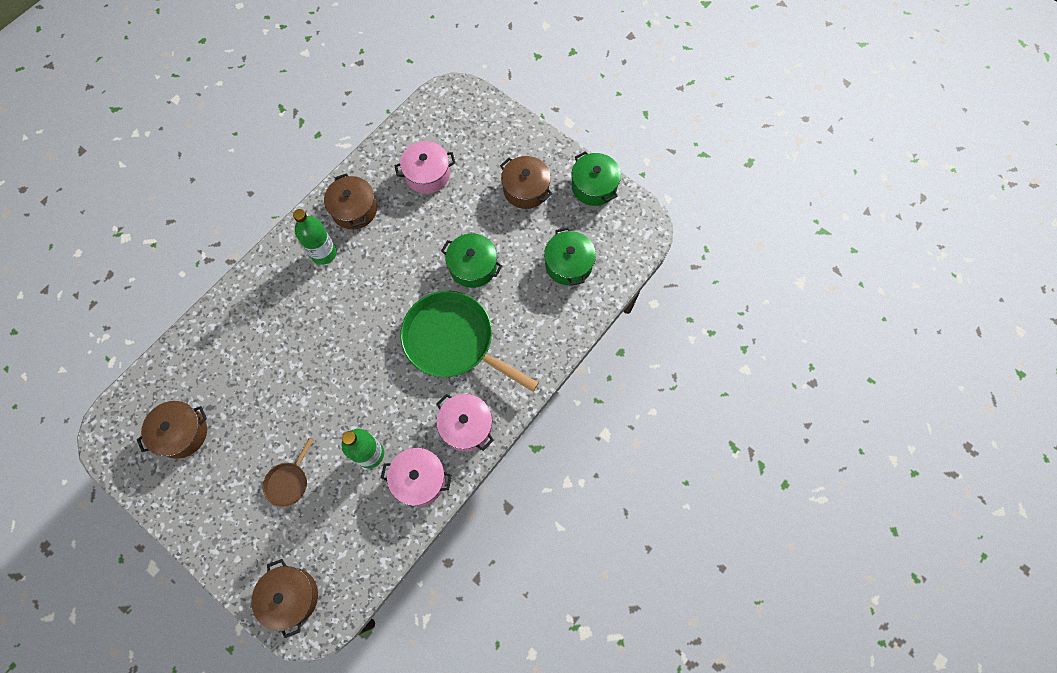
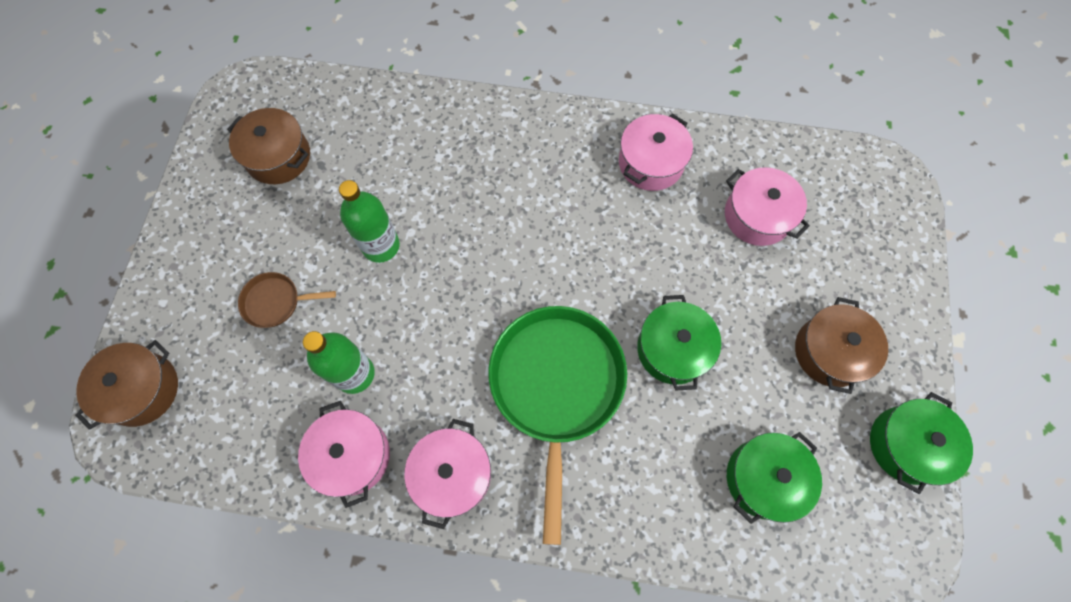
camera: 60 degrees right, 0 degrees up
(323, 253) = (573, 165): green bottle -> green bottle (381, 246)
(354, 209) = (650, 163): brown pot -> pink pot

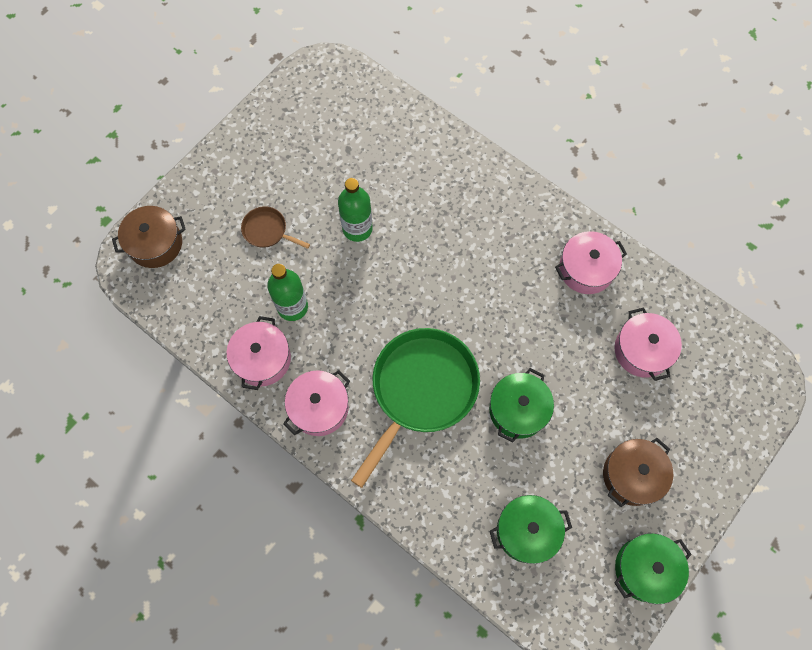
camera: 30 degrees right, 0 degrees up
(278, 157) = (322, 128): brown pot -> none

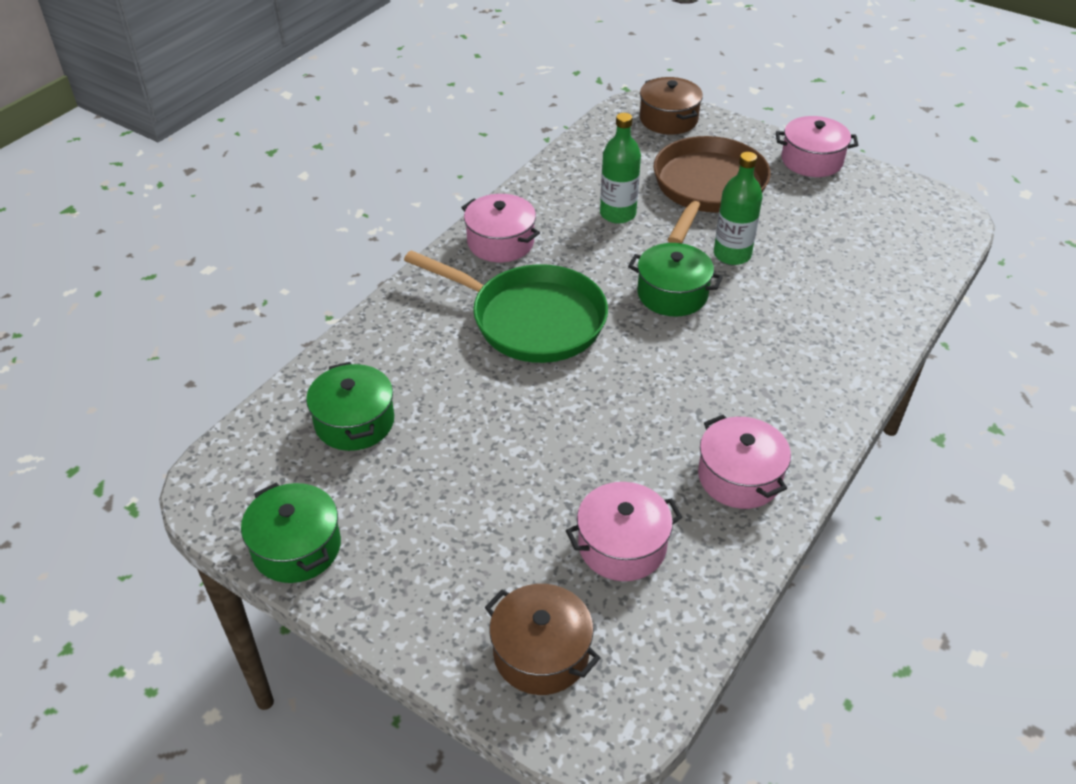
camera: 85 degrees right, 25 degrees down
(262, 359) = (551, 198): pink pot -> pink pot (811, 160)
(267, 231) = (707, 189): brown pan -> brown pan, size x2.22
(518, 410) = (514, 408): green pot -> green pot (672, 294)
(632, 475) = (429, 532): brown pot -> brown pot (541, 653)

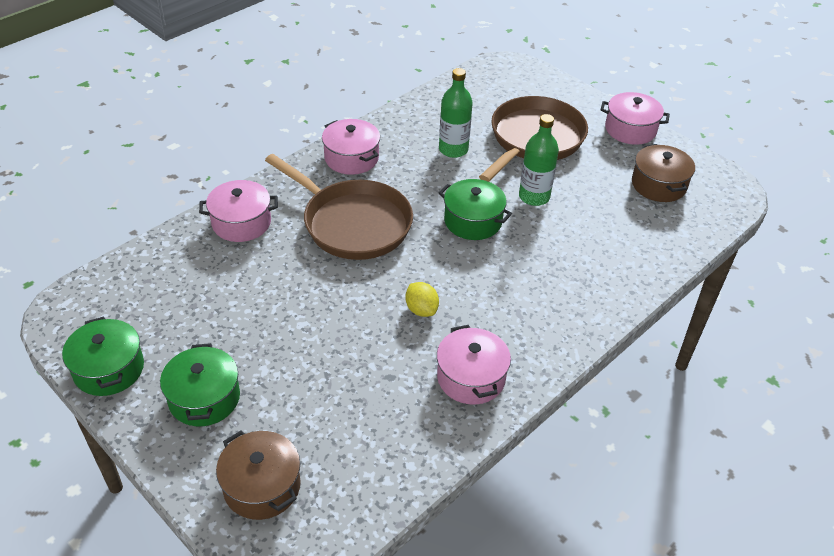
camera: 10 degrees right, 0 degrees up
(354, 422) = (187, 280): green pot -> green pot (204, 398)
(531, 320) = (352, 223): green pan -> brown pan
(622, 546) = (356, 415): pink pot -> pink pot (241, 222)
(651, 408) = (421, 310): none -> yellow lemon
(668, 119) = (524, 79): brown pot -> brown pot (658, 185)

